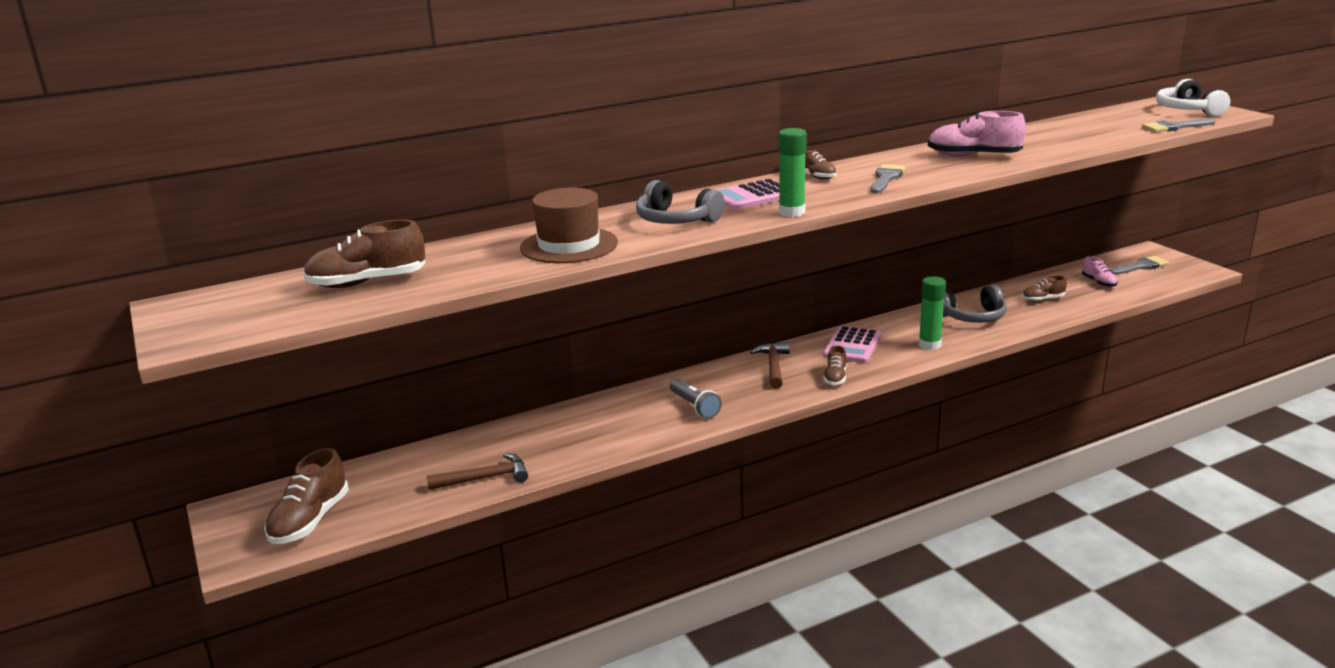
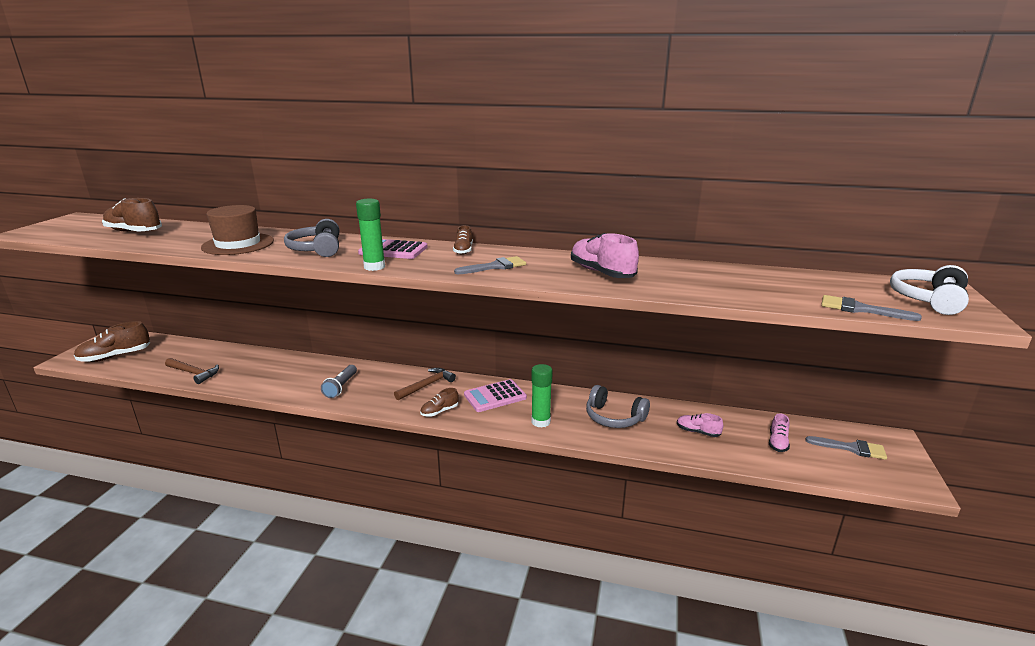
camera: 40 degrees right, 0 degrees up
(1043, 299) = (697, 432): brown shoe -> pink shoe

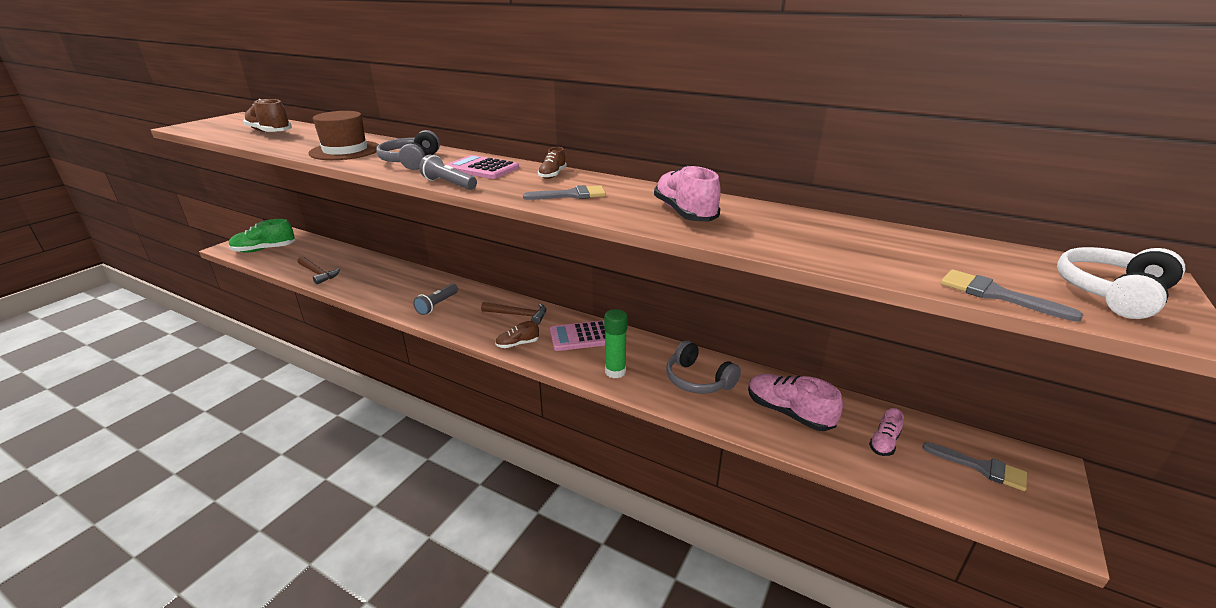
camera: 15 degrees right, 5 degrees up
(115, 356) = (264, 249): brown shoe -> green shoe
(374, 267) = (449, 184): green glue stick -> grey flashlight
(427, 385) = (518, 315): brown hammer -> brown hammer turned 45 degrees clockwise
(697, 432) = (788, 413): pink shoe -> pink shoe, size x1.80

